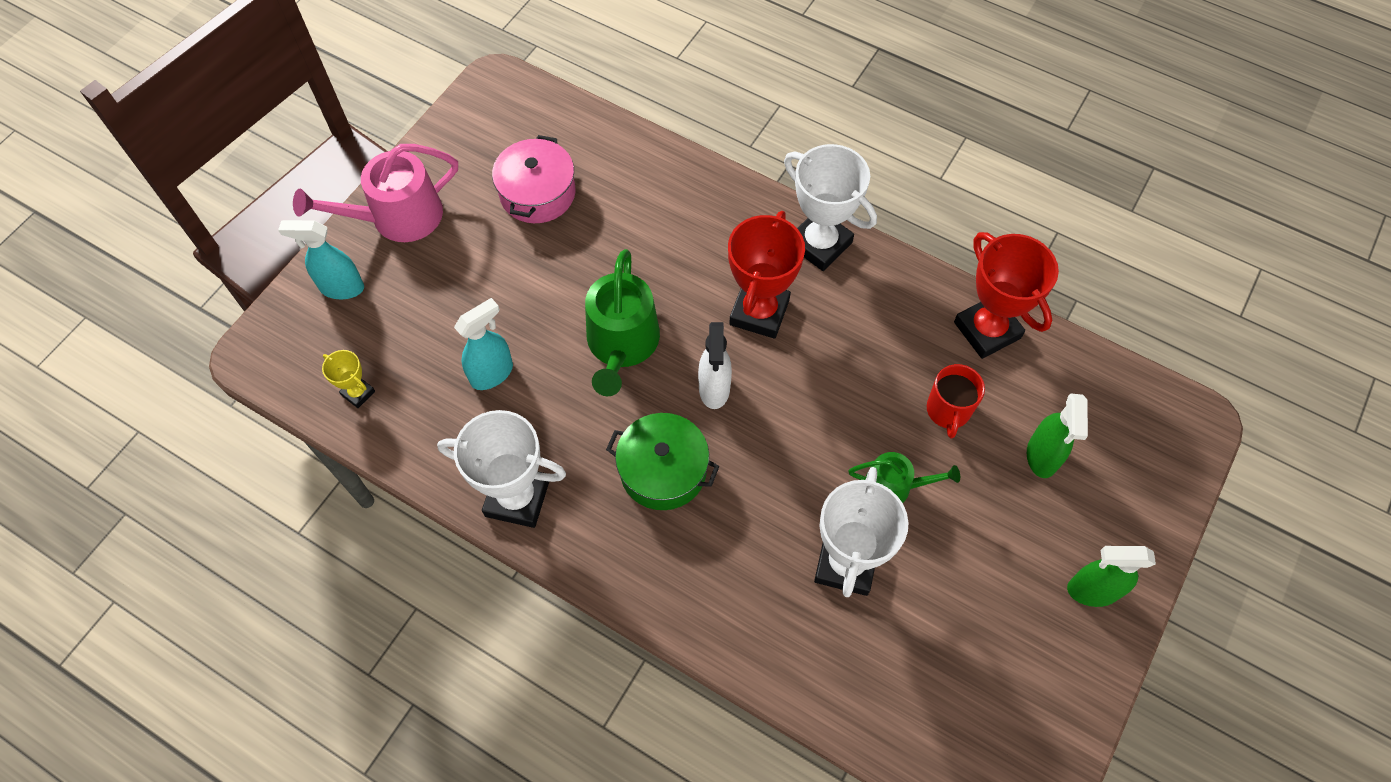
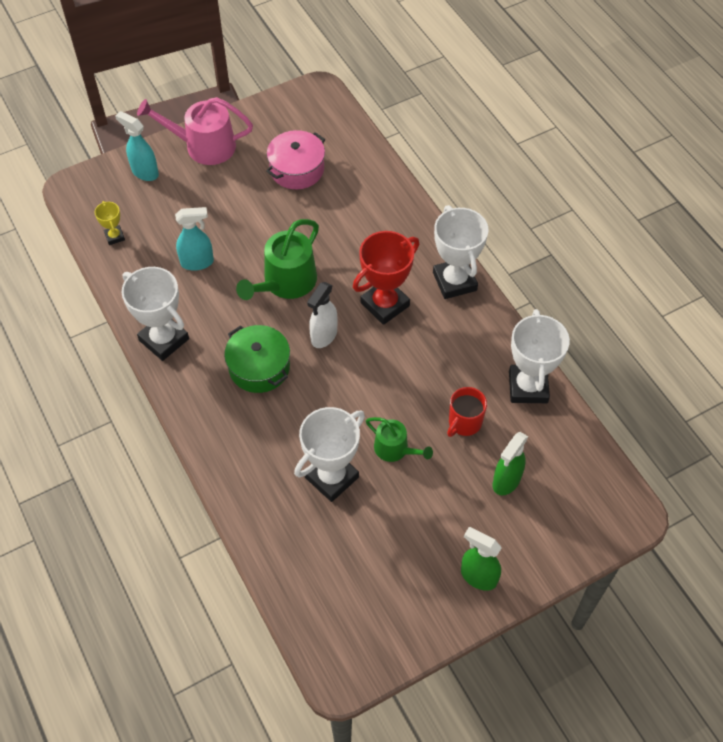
camera: 30 degrees right, 5 degrees down
(987, 330) = (528, 387): red trophy -> white trophy

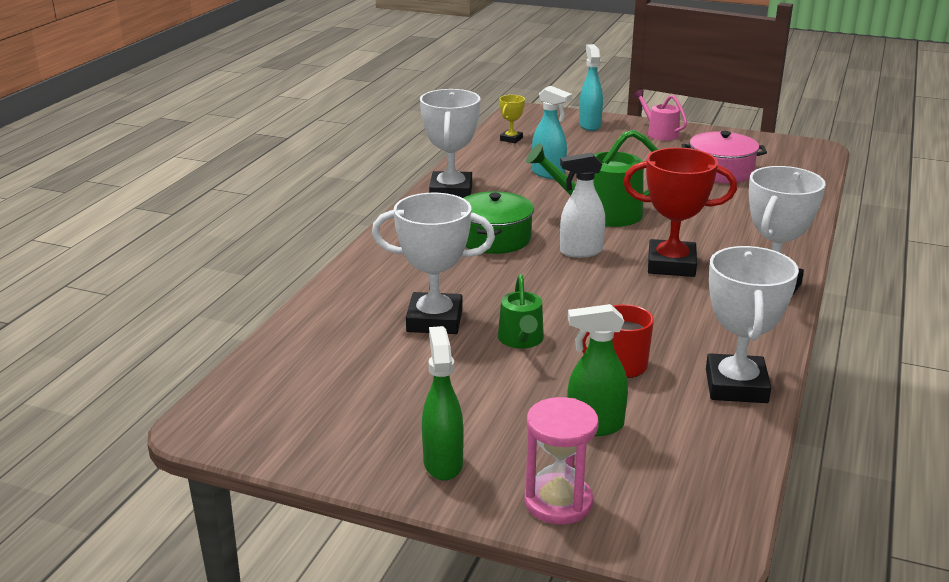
camera: 50 degrees right, 30 degrees down
(204, 146) = (660, 133): pink watering can -> pink watering can, size x0.59
(528, 387) = (736, 386): white trophy -> white trophy turned 45 degrees counterclockwise
(551, 547) = (558, 502): none -> pink hourglass

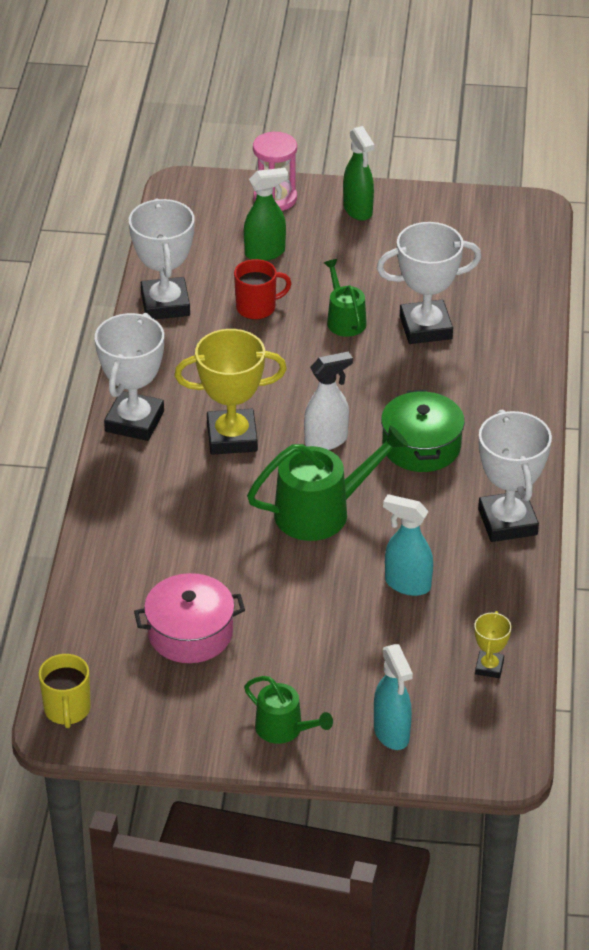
camera: 165 degrees right, 15 degrees up
(660, 133) = (284, 728): pink watering can -> green watering can
(671, 265) = (232, 437): red trophy -> yellow trophy
(811, 153) = (67, 710): none -> yellow mug

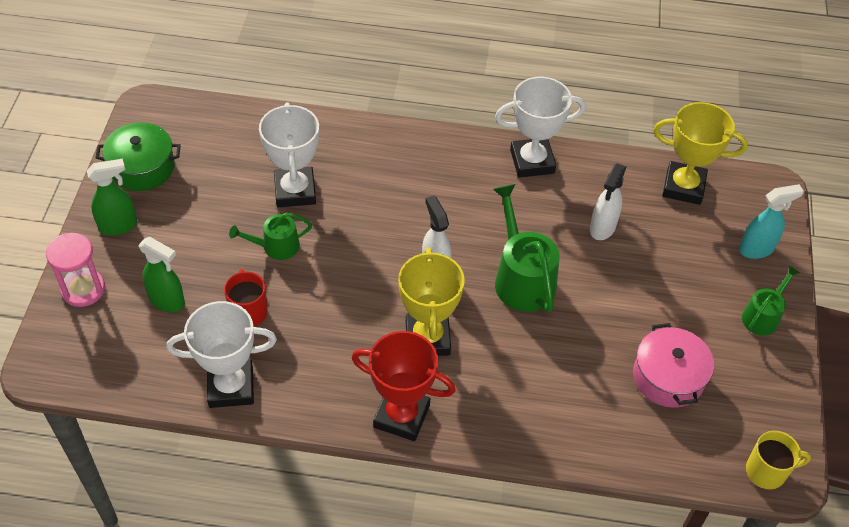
camera: 90 degrees left, 10 degrees up
(134, 421) = (401, 416): white trophy -> red trophy
(265, 253) = (167, 301): green spray bottle -> green spray bottle turned 135 degrees clockwise
(407, 584) = (602, 228): turquoise spray bottle -> white spray bottle
(421, 446) = (444, 206): green pot -> green pot (142, 167)
(489, 667) = (683, 187): yellow trophy -> yellow trophy, size x2.06

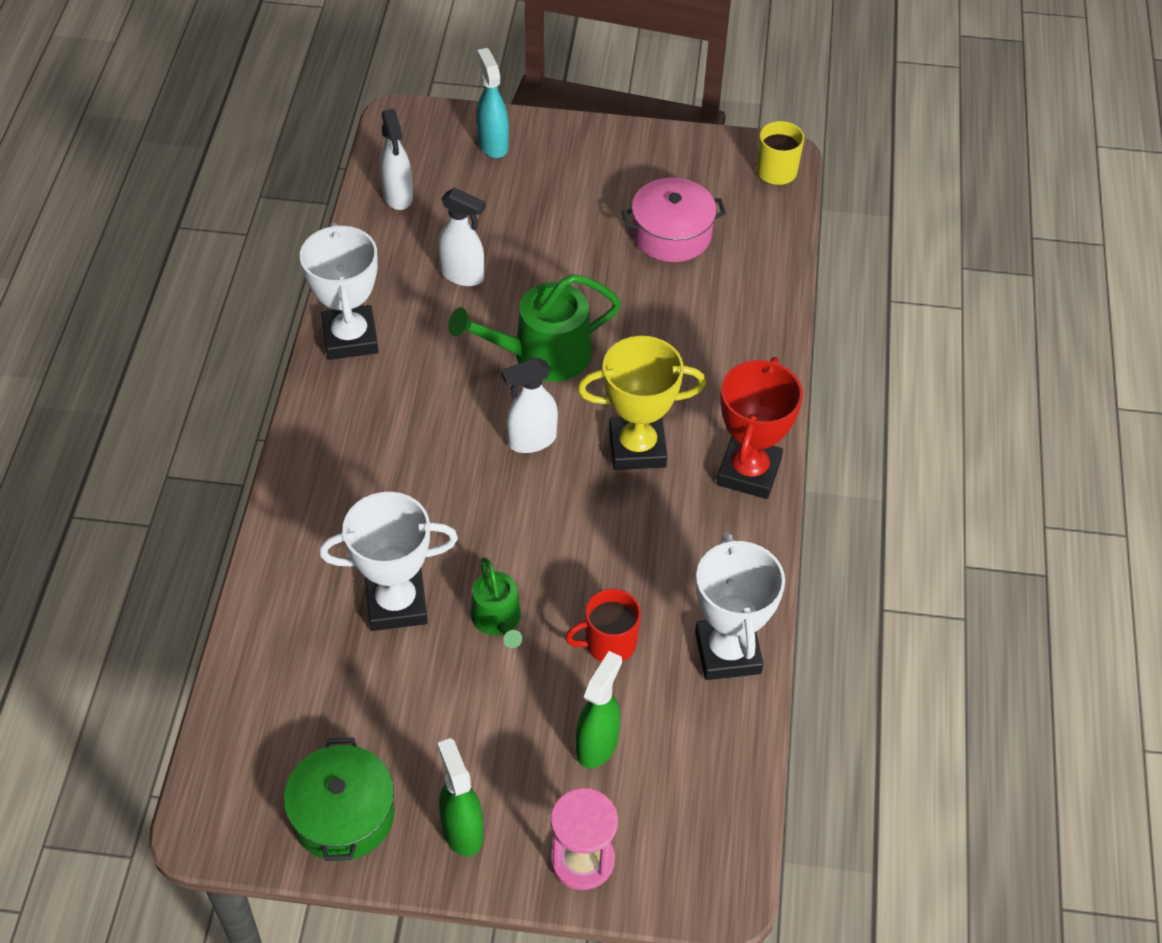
camera: 90 degrees left, 0 degrees up
(683, 187) = (398, 196): yellow trophy -> white spray bottle
(763, 316) = (586, 150): green watering can -> none

